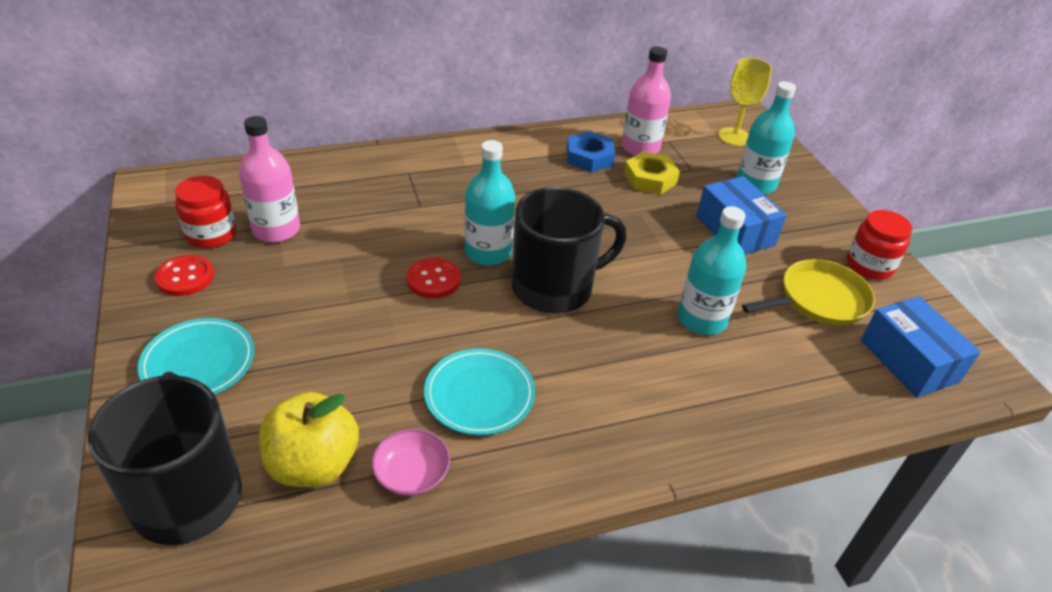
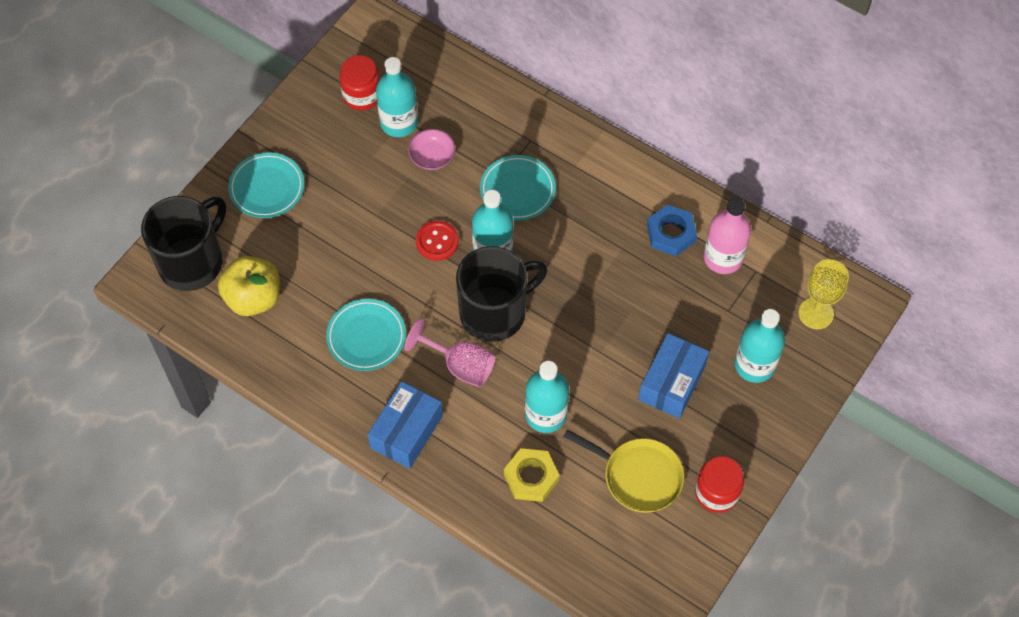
camera: 55 degrees right, 20 degrees up
(185, 277) = (317, 119): red button -> none
(276, 230) = (399, 122): pink bottle -> turquoise bottle
(412, 474) = (286, 346): pink bowl -> pink bowl (432, 156)
(446, 205) = (517, 190): none -> turquoise plate
(555, 288) = (495, 312): black mug -> black mug turned 60 degrees counterclockwise
(589, 345) = (460, 365): none -> pink goblet
(650, 178) = (684, 290): yellow nut -> yellow nut (531, 477)
(909, 361) = (621, 560): blue box -> blue box (406, 432)

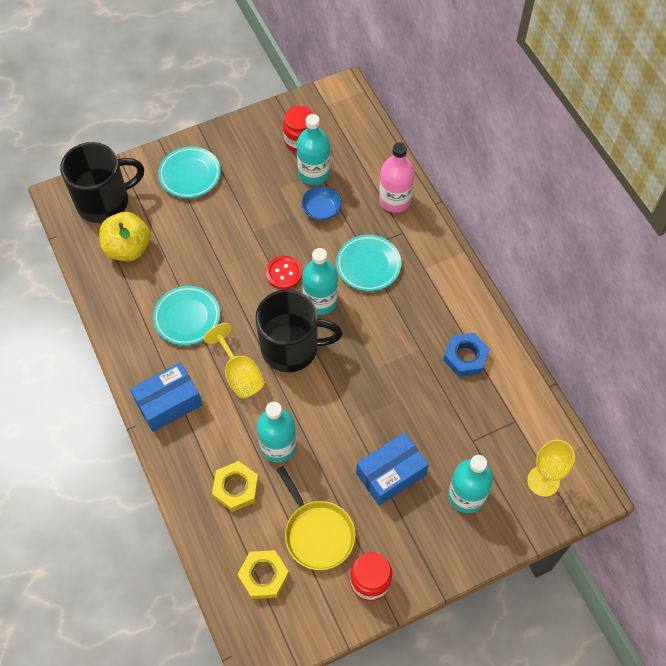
camera: 30 degrees right, 0 degrees up
(432, 156) = (321, 209): pink bowl -> blue bowl
(460, 365) = (239, 374): pink goblet -> yellow goblet
(613, 544) = (263, 576): none -> yellow nut
(723, 258) = (495, 397): pink bottle -> pink bottle (394, 200)

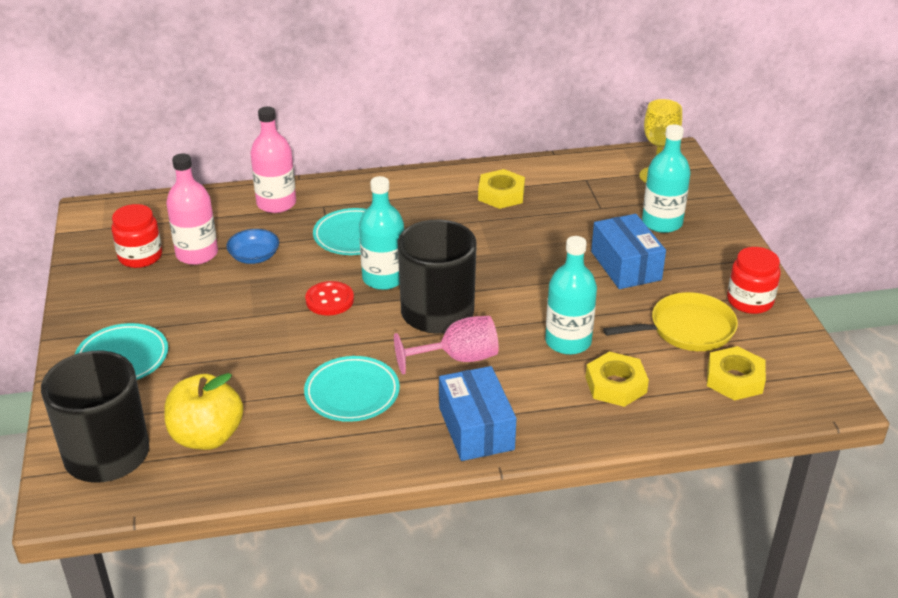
camera: 75 degrees left, 25 degrees down
(239, 374) = (458, 358): yellow goblet -> pink goblet
(314, 173) = (197, 254): turquoise bottle -> pink bottle
(465, 357) = (501, 194): blue nut -> yellow nut

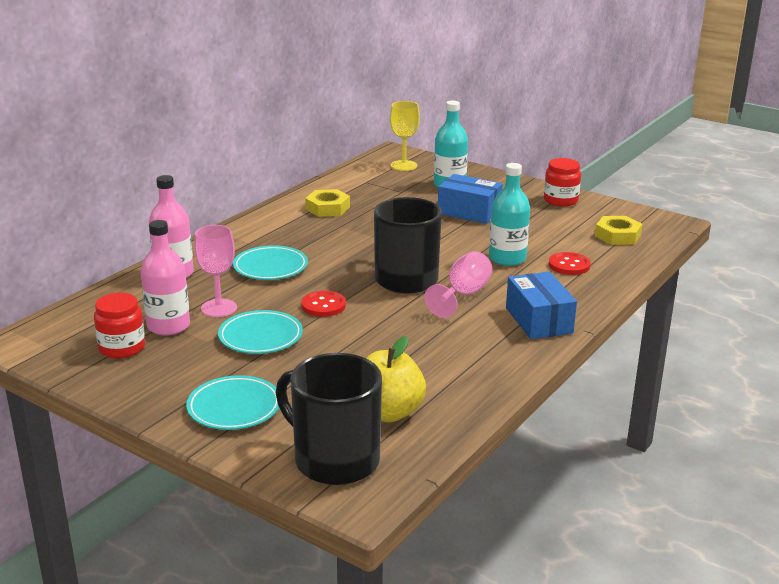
camera: 45 degrees left, 10 degrees down
(254, 257) = (219, 308): blue bowl -> pink goblet
(352, 393) = (435, 342): turquoise plate -> turquoise plate (260, 337)
(383, 278) = (337, 279): turquoise bottle -> none
(476, 428) = (539, 320): blue box -> blue box turned 45 degrees clockwise
(616, 385) = (569, 265): yellow nut -> red button
(687, 329) = (555, 225): yellow pan -> none

